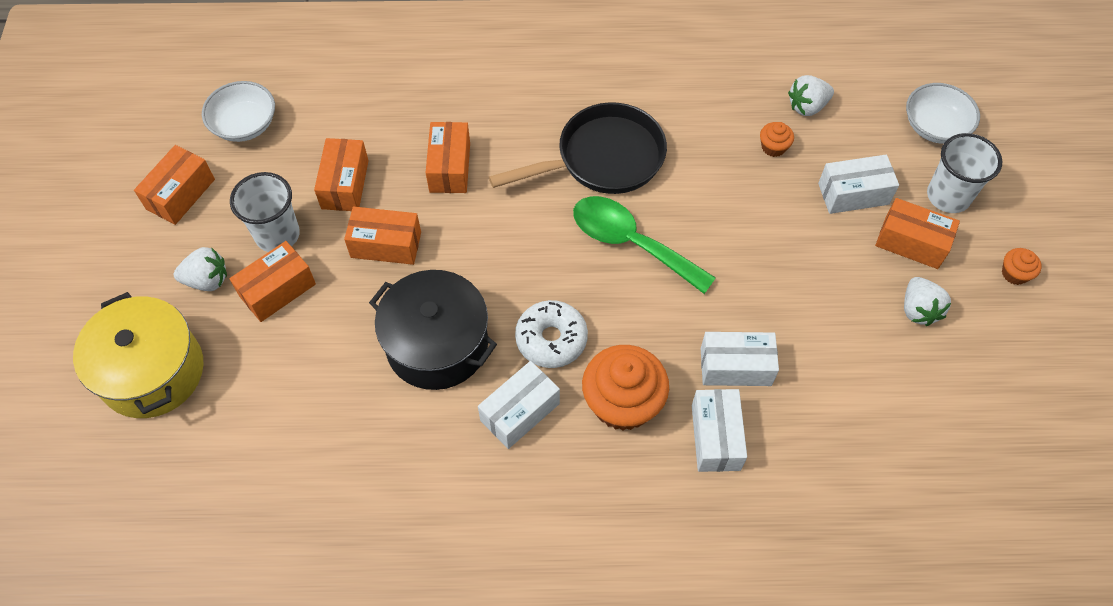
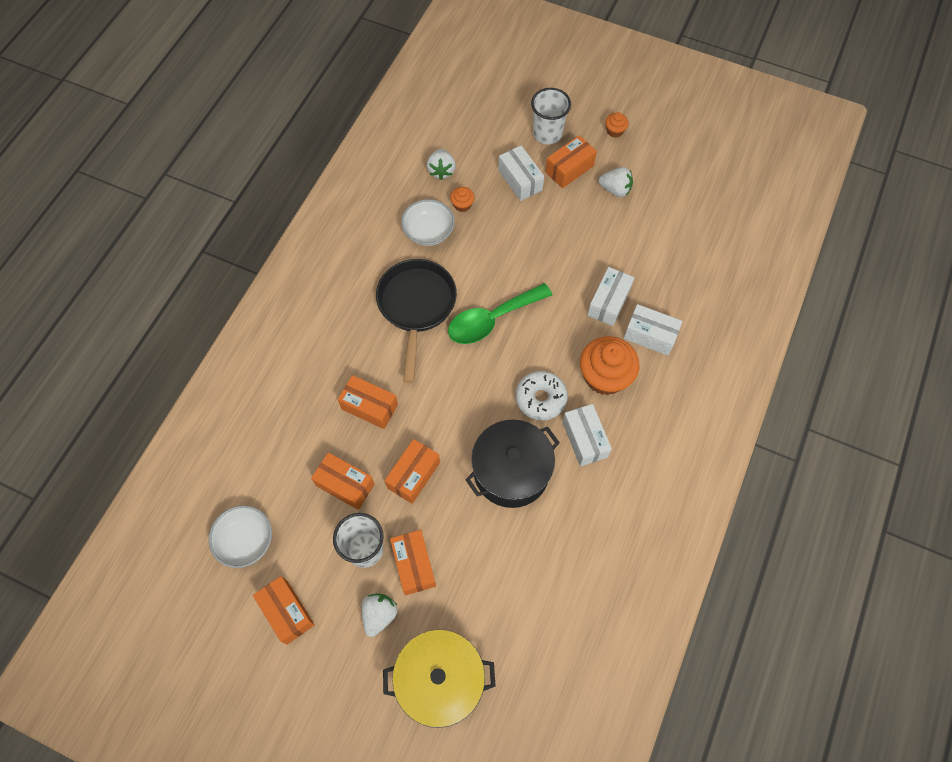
camera: 65 degrees left, 5 degrees up
(853, 194) = (520, 180): white box -> white box turned 45 degrees counterclockwise
(935, 126) = (494, 113): white bowl -> white bowl (428, 231)

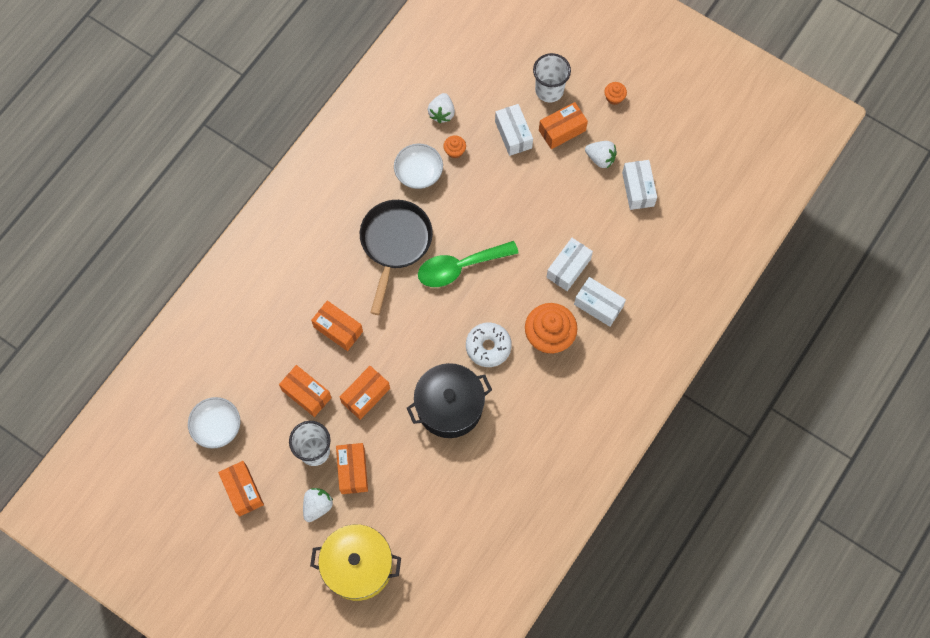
camera: 10 degrees right, 5 degrees up
(584, 439) = (518, 389): white box -> white box (638, 189)

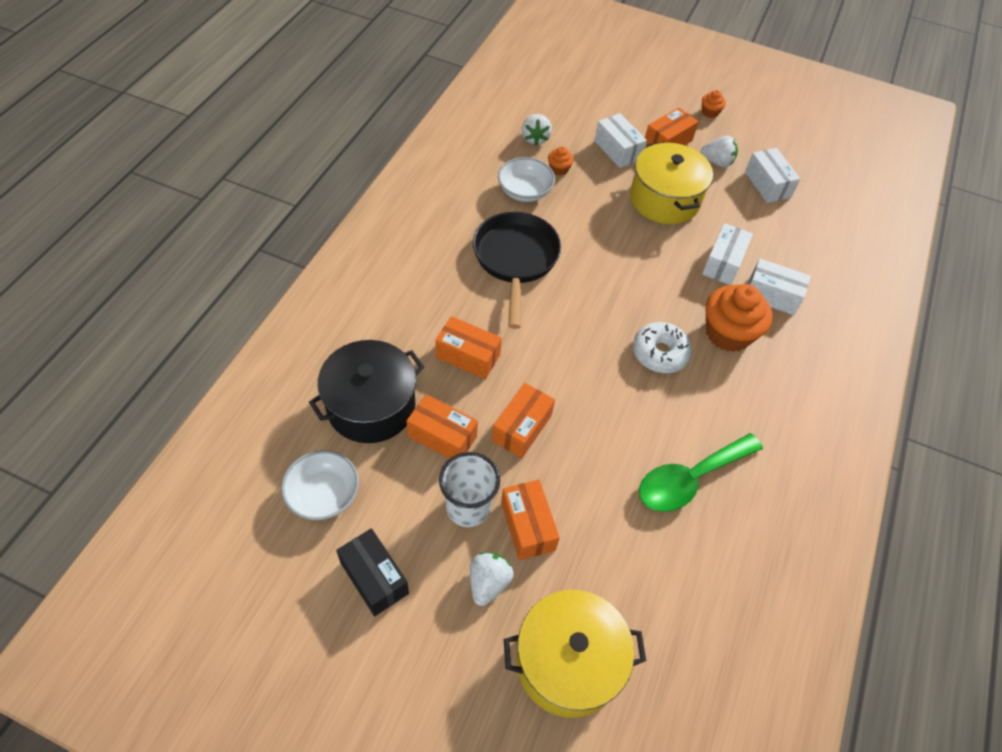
camera: 15 degrees left, 15 degrees down
(243, 491) = (374, 578): orange box -> black box
(449, 406) = (634, 426): black pot -> black pot (371, 406)
(460, 267) = (599, 275): green spoon -> green spoon (690, 479)
(539, 195) = (664, 199): none -> yellow pot
(549, 90) = (642, 112): white cup -> none

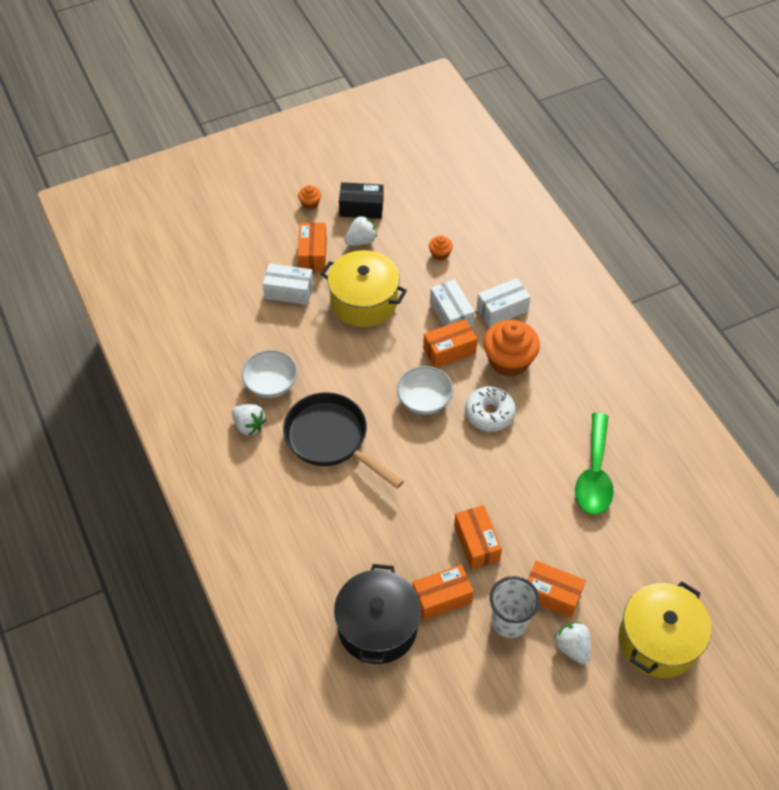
camera: 45 degrees left, 0 degrees up
(323, 495) = (426, 707): white bowl -> white bowl (424, 399)
(374, 578) = (515, 715): black box -> black box (361, 208)
(468, 356) = (389, 533): orange box -> orange box (449, 351)
(535, 138) = (224, 335): white strawberry -> white strawberry (249, 425)
(559, 169) = (270, 344): orange cupcake -> orange cupcake (440, 254)
(767, 184) = (410, 229): white box -> none

